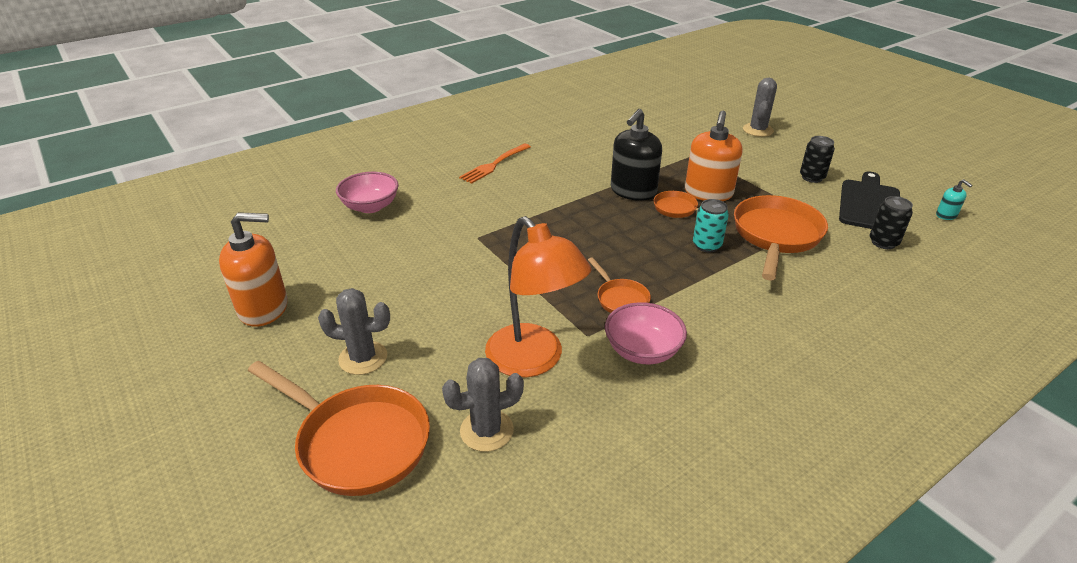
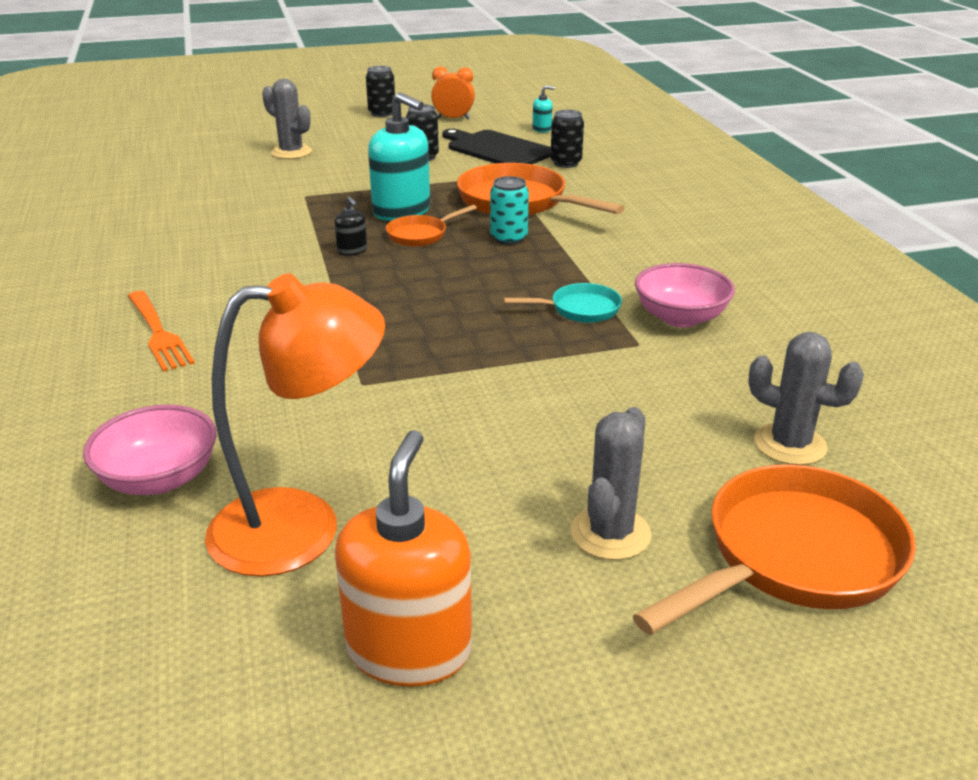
camera: 70 degrees left, 5 degrees down
(486, 430) = (790, 444): grey cactus -> grey cactus turned 60 degrees counterclockwise
(534, 360) = (672, 389): orange lamp -> orange lamp (302, 527)
(620, 299) = (579, 309): orange pan -> turquoise pan
(633, 191) = (352, 250): black soap dispenser -> black soap dispenser, size x0.45
(708, 193) = (402, 211): orange soap dispenser -> turquoise soap dispenser
(875, 140) = (382, 113): none -> black can
(908, 170) = (453, 118): none -> orange clock

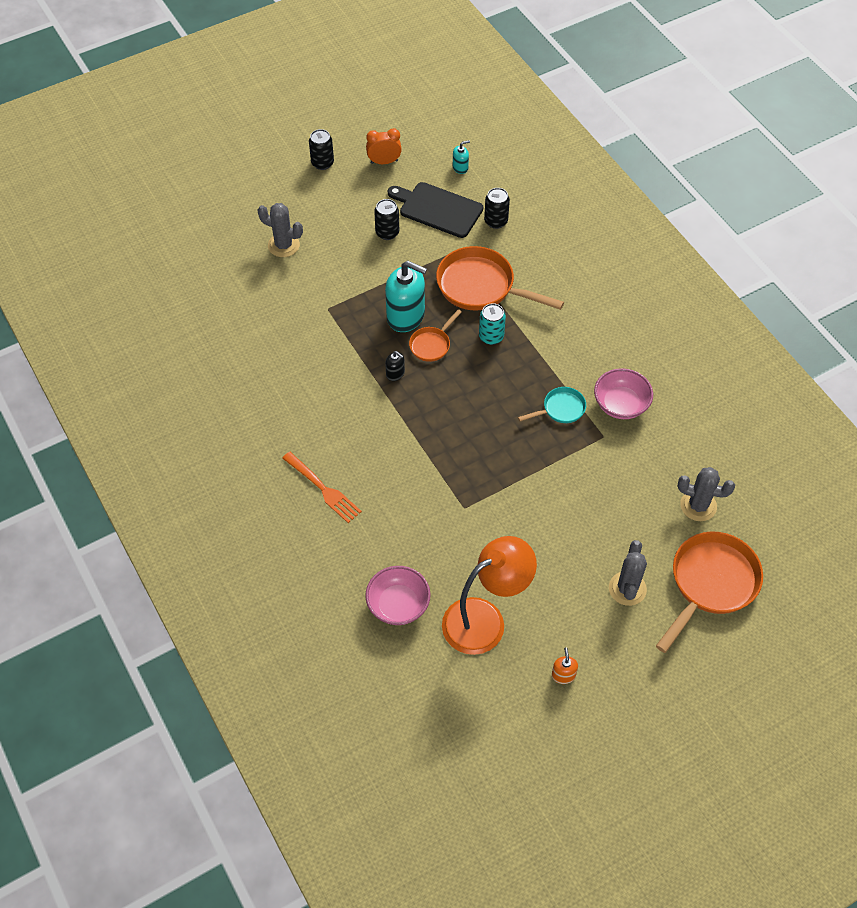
camera: 15 degrees left, 25 degrees up
(409, 649) = (563, 675): orange soap dispenser -> orange soap dispenser, size x0.45

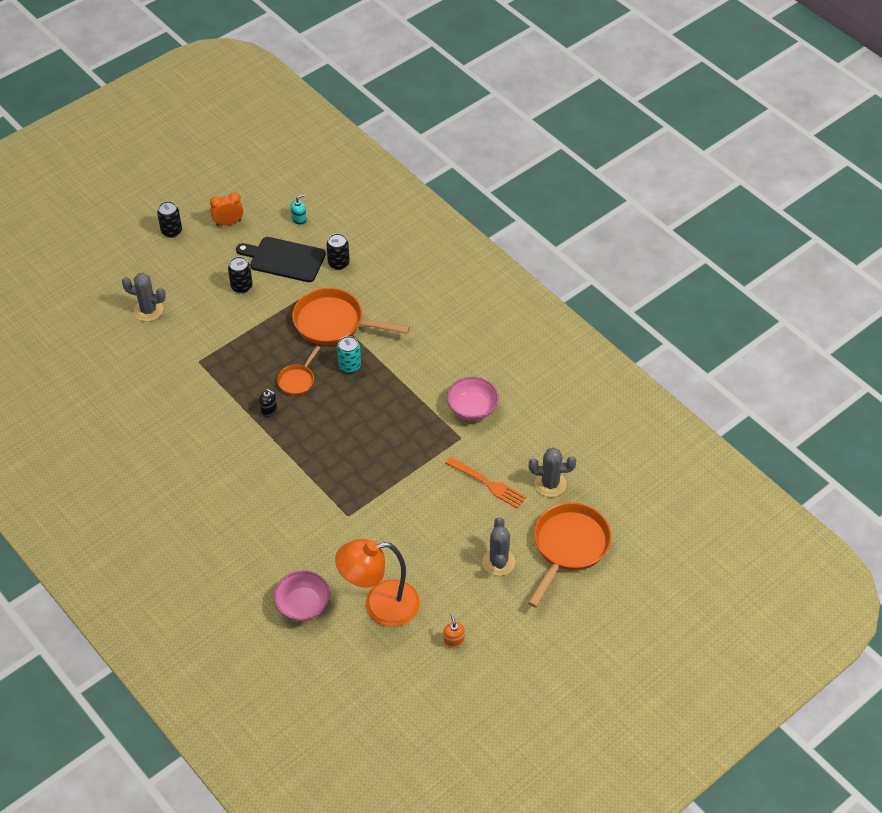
camera: 10 degrees left, 5 degrees down
(323, 489) = (221, 518): orange fork -> orange fork (488, 483)
(406, 316) = (270, 358): turquoise soap dispenser -> none
(485, 619) = (380, 605): orange lamp -> orange lamp turned 150 degrees counterclockwise
(560, 409) = (420, 420): turquoise pan -> none

